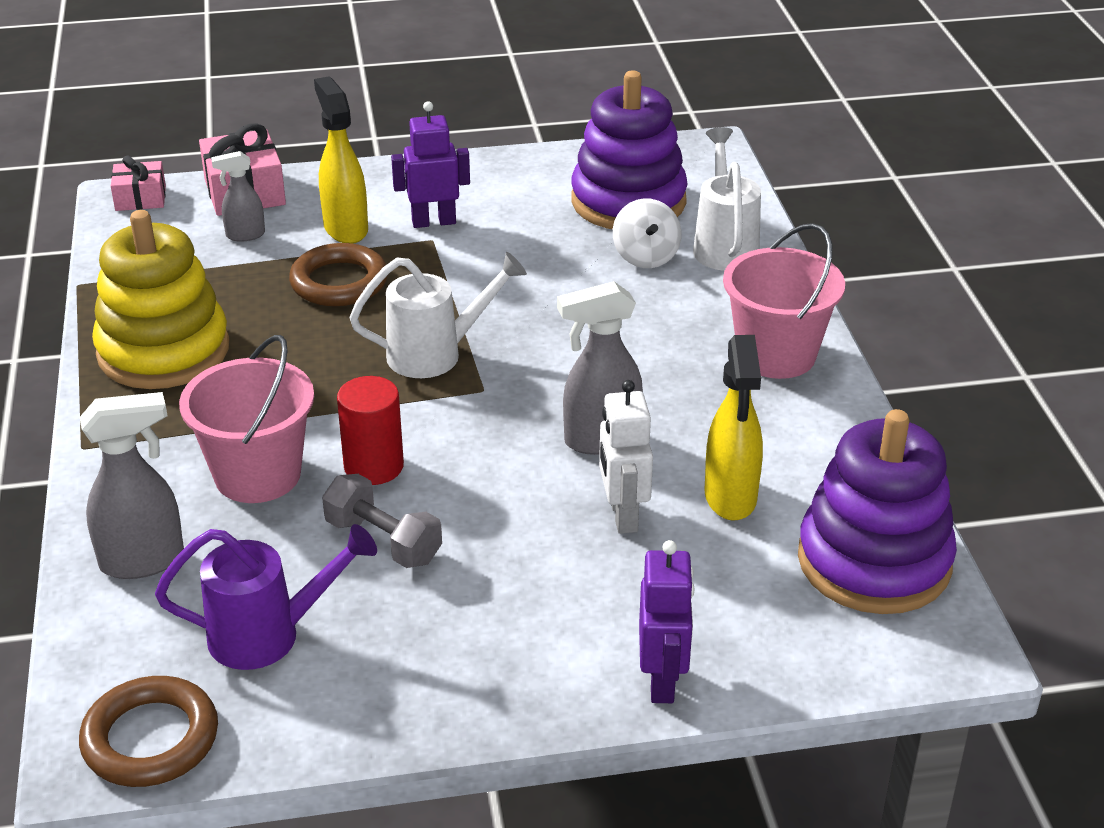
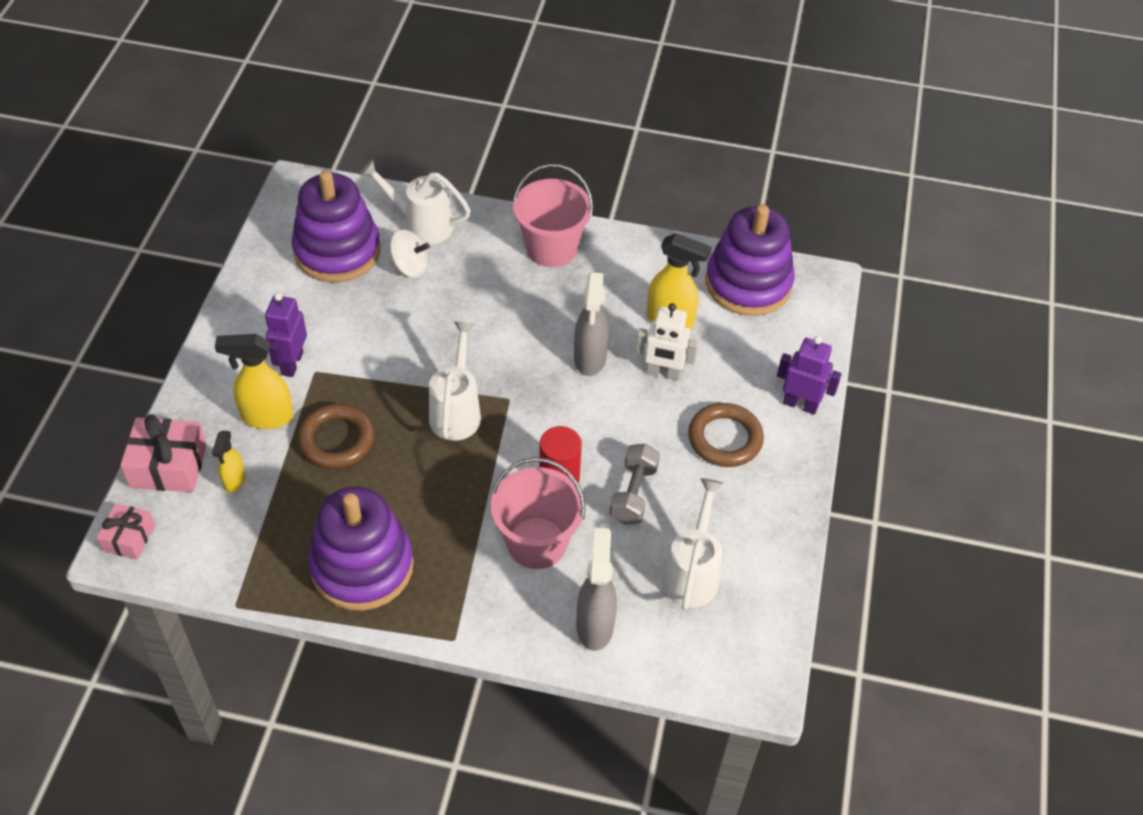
camera: 70 degrees left, 15 degrees up
(150, 739) = (755, 652): brown ring -> brown ring (725, 439)
(163, 351) = (362, 566): yellow stacking toy -> purple stacking toy
(244, 235) = (234, 481): grey spray bottle -> yellow spray bottle
(268, 635) = (692, 573): purple watering can -> white watering can
(383, 541) = (633, 494): grey dumbbell -> grey dumbbell turned 45 degrees counterclockwise

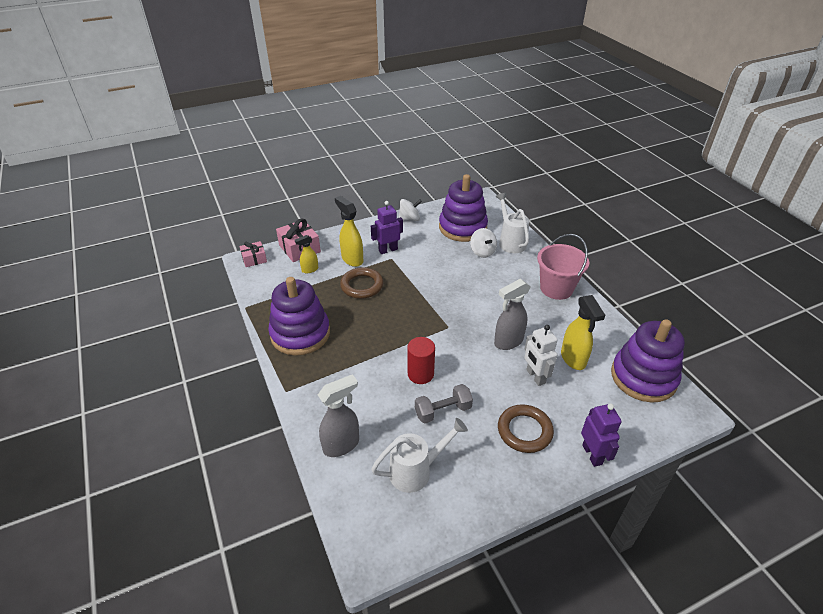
camera: 55 degrees right, 10 degrees down
(249, 294) = (409, 219): none -> white spinning top
(456, 411) = (420, 313): white watering can -> none
(536, 543) = (372, 389): pink bucket -> none

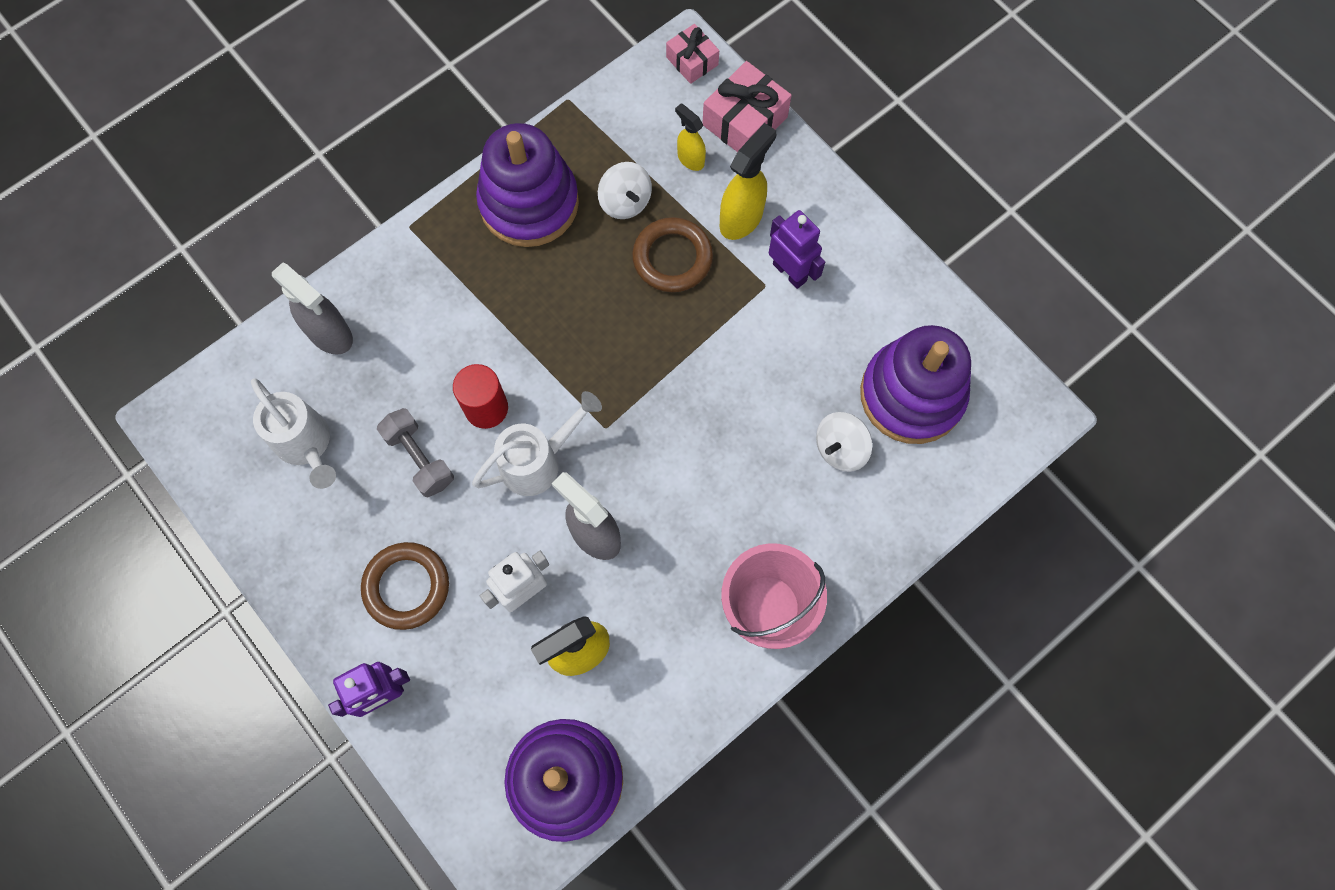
camera: 75 degrees right, 30 degrees up
(409, 219) = (906, 285): white spinning top -> white spinning top (625, 202)
(510, 242) = (894, 499): white watering can -> white watering can (538, 462)

